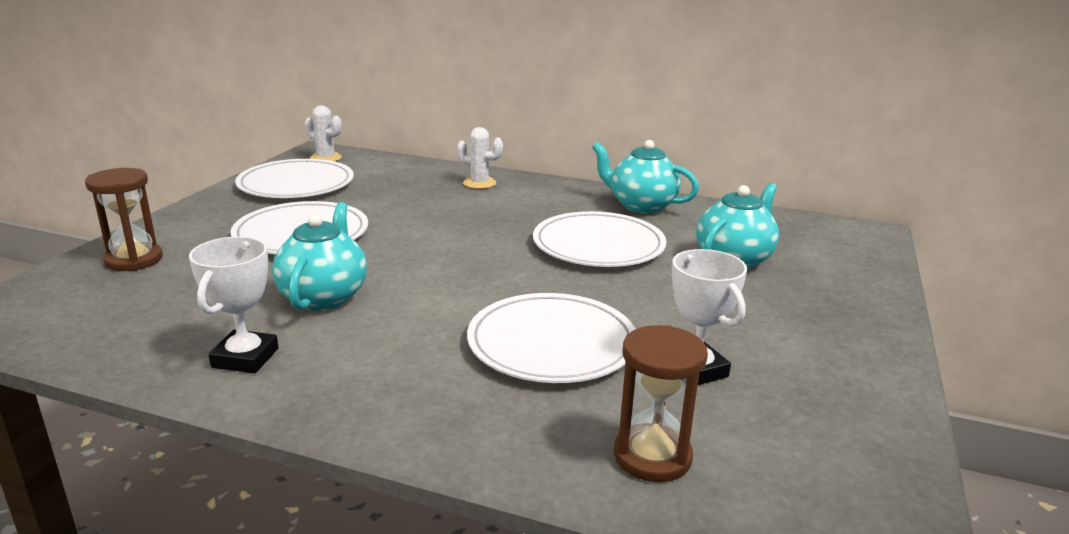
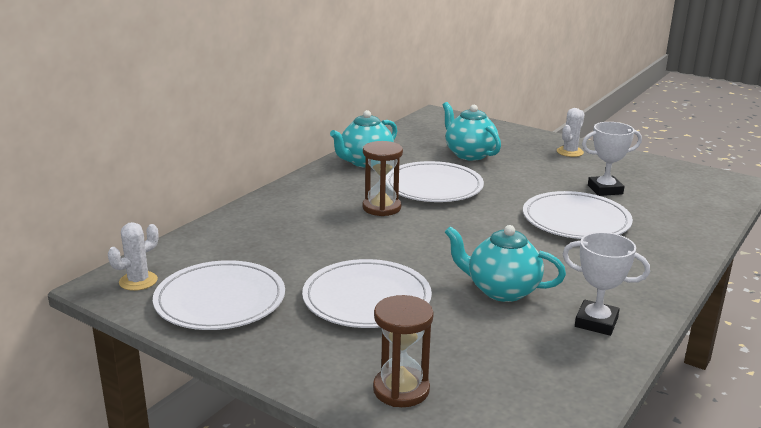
camera: 75 degrees left, 0 degrees up
(479, 183) = (278, 211): white cactus -> white cactus (570, 152)
(652, 456) = (685, 213): brown hourglass -> brown hourglass (381, 208)

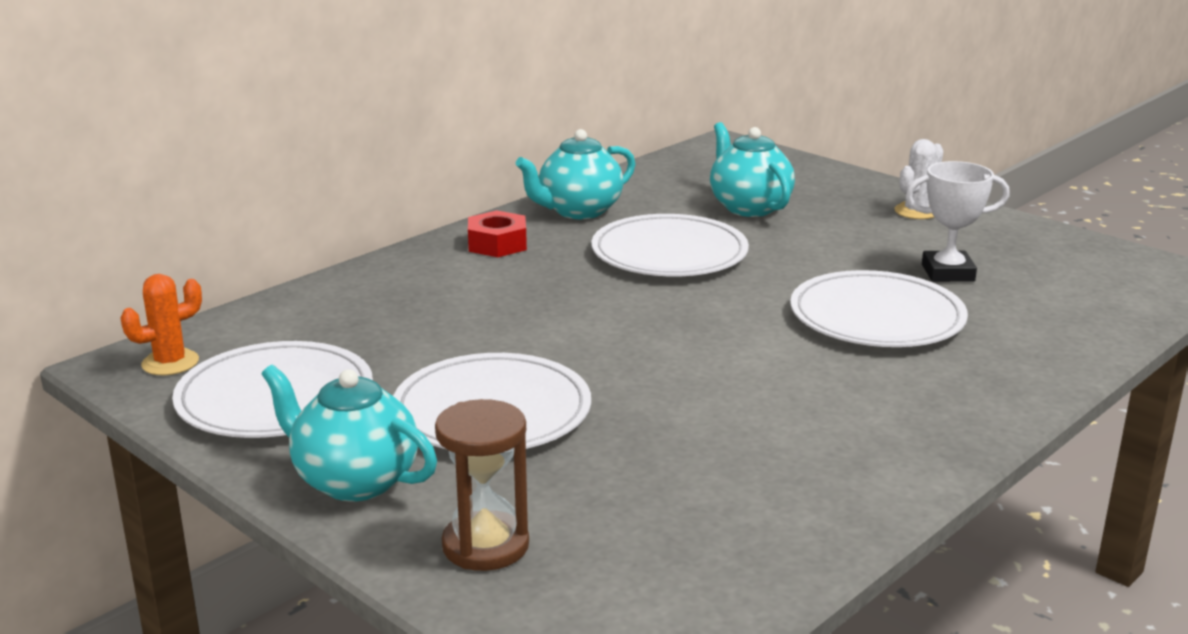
camera: 10 degrees right, 0 degrees up
(138, 281) = (170, 363): white cactus -> orange cactus
(323, 187) = (497, 244): none -> red nut
(381, 208) = (574, 280): brown hourglass -> none
(501, 290) = (706, 414): turquoise teapot -> turquoise teapot (354, 481)
(596, 322) = (837, 473): white trophy -> none

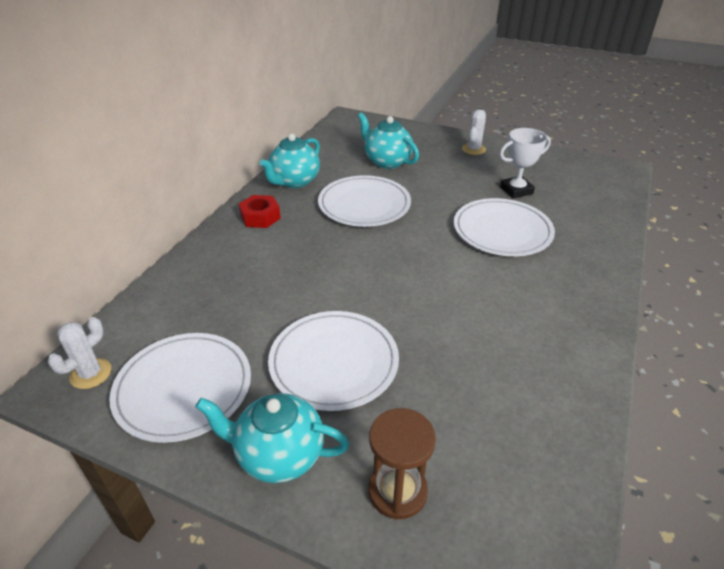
camera: 20 degrees left, 15 degrees up
(170, 363) = (91, 374): orange cactus -> white cactus

